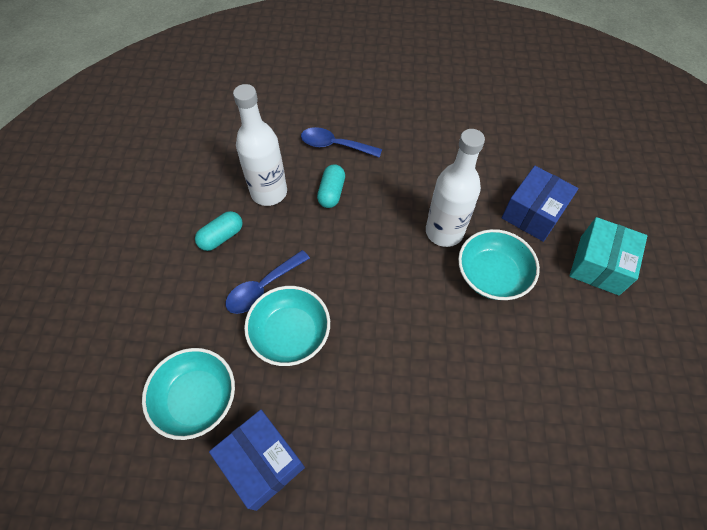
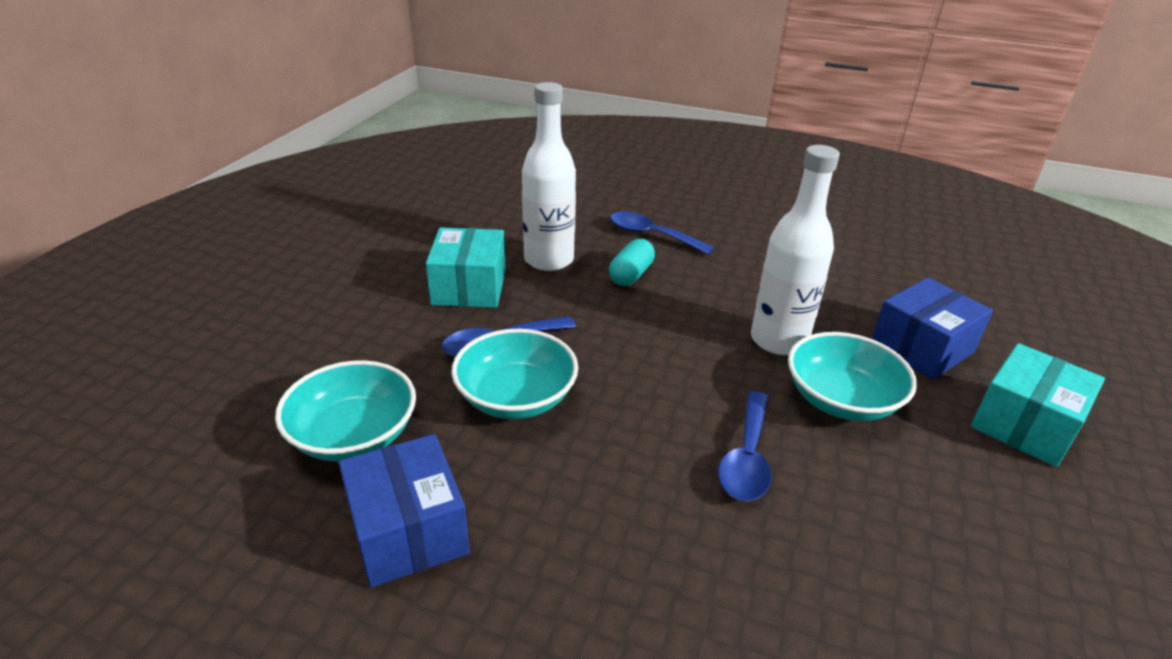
camera: 15 degrees right, 25 degrees down
(221, 237) = (469, 287): turquoise capsule -> turquoise box
(445, 342) = (747, 458): none -> blue spoon

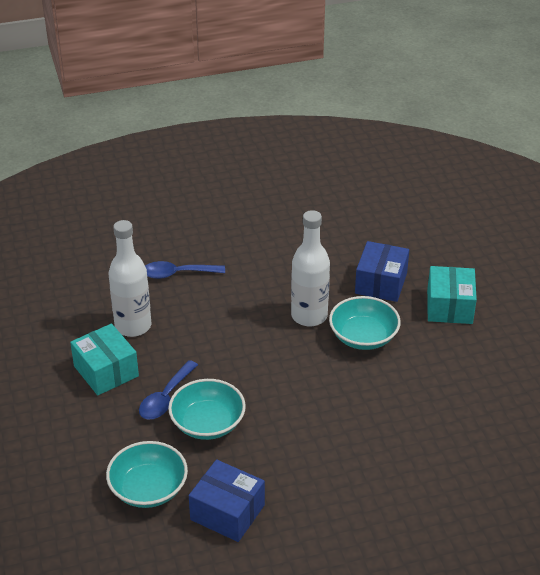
camera: 35 degrees left, 5 degrees up
(631, 275) = (193, 311): turquoise capsule -> none
(747, 458) = (343, 393): blue spoon -> none

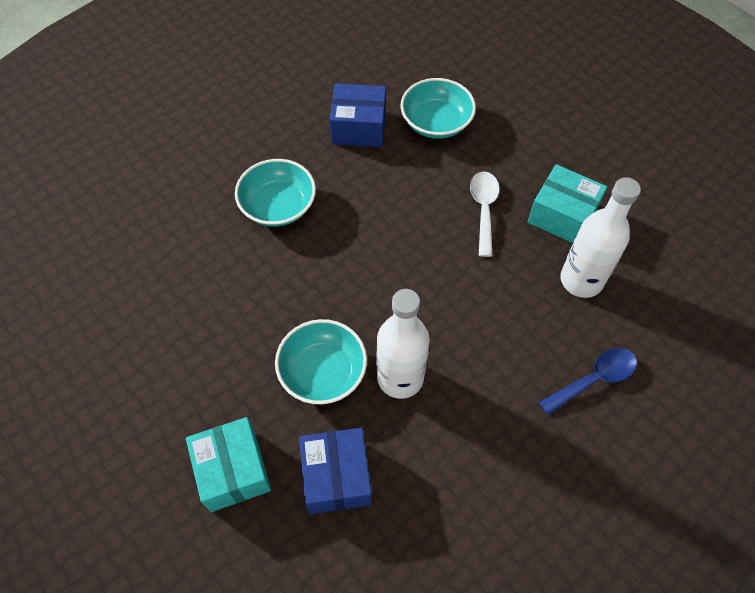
camera: 155 degrees right, 20 degrees up
(165, 398) = (484, 209): blue spoon -> white spoon
(207, 423) = (427, 199): turquoise bowl -> turquoise bowl (278, 206)

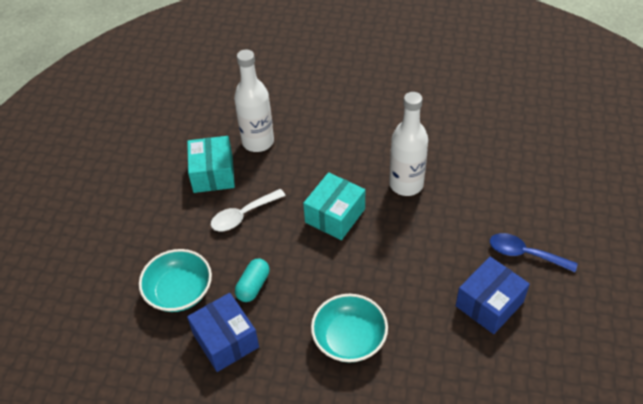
camera: 125 degrees left, 10 degrees down
(233, 470) = (540, 221): turquoise box -> turquoise box (335, 215)
(323, 372) = (441, 222): turquoise bowl -> none
(337, 477) = (489, 175): blue box -> blue box (489, 304)
(394, 173) = (253, 286): none -> turquoise capsule
(594, 379) = (321, 107): blue spoon -> blue spoon (525, 254)

